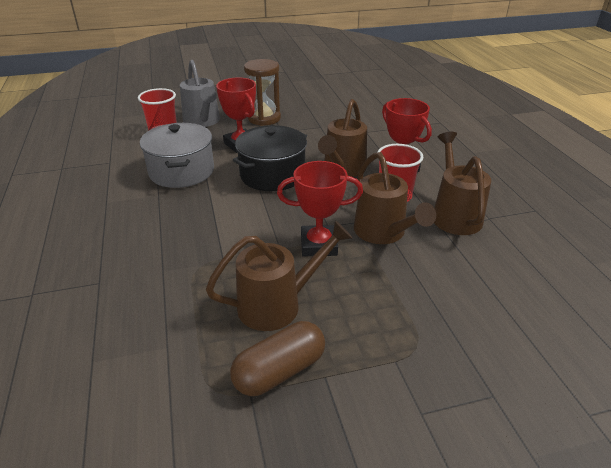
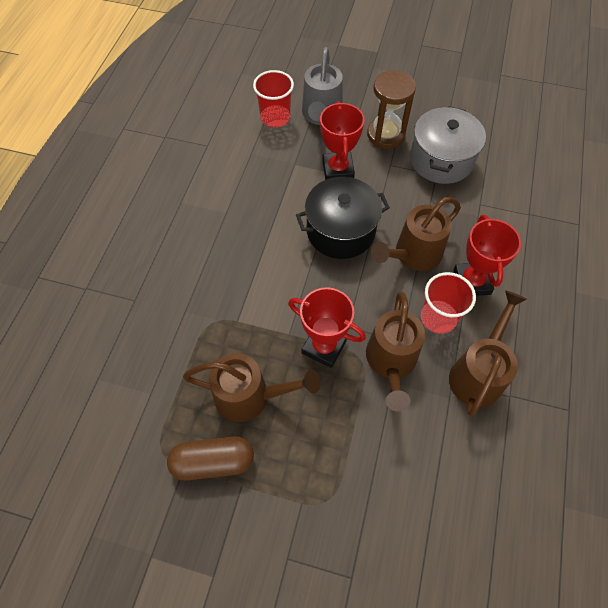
camera: 30 degrees right, 25 degrees up
(181, 171) = (262, 188): grey pot -> grey pot (441, 160)

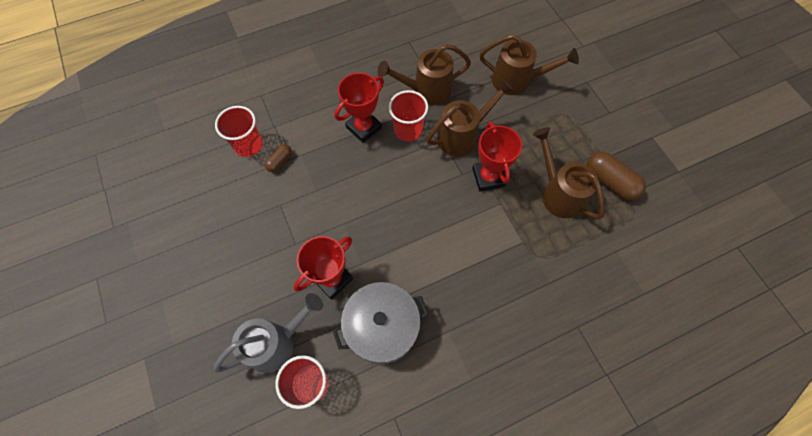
camera: 130 degrees left, 5 degrees up
(340, 231) = (391, 232): black pot -> none
(385, 135) = (262, 270): brown hourglass -> none
(412, 255) = (372, 173): brown watering can -> brown watering can (517, 81)
(441, 160) = (261, 210): grey pot -> grey pot (382, 327)
(483, 197) = (280, 161): none -> brown capsule
(520, 185) = (248, 145): none -> red cup

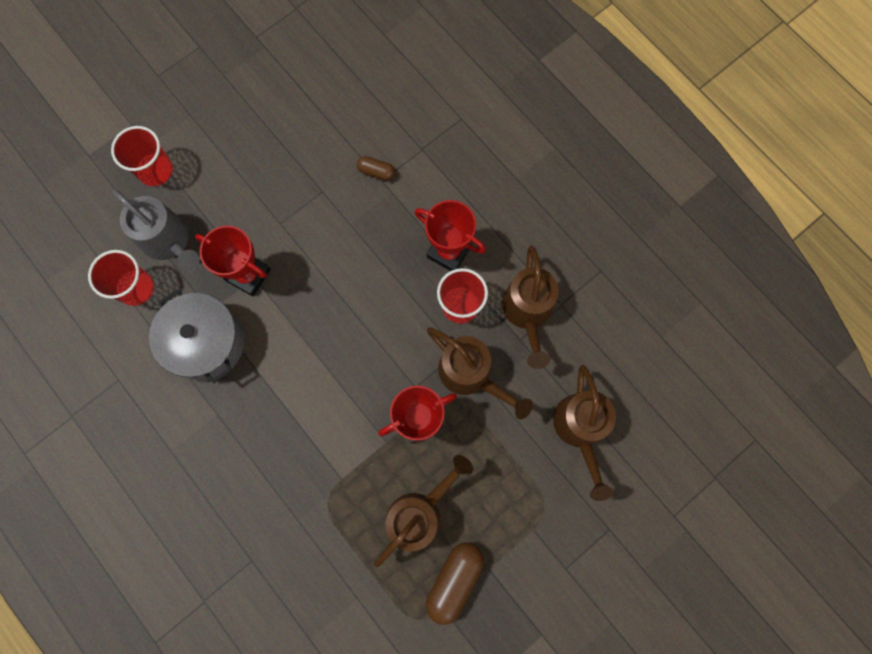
camera: 75 degrees right, 10 degrees up
(248, 145) = (388, 130): red cup -> red cup (156, 170)
(426, 90) = (527, 313): brown watering can -> brown watering can turned 150 degrees counterclockwise

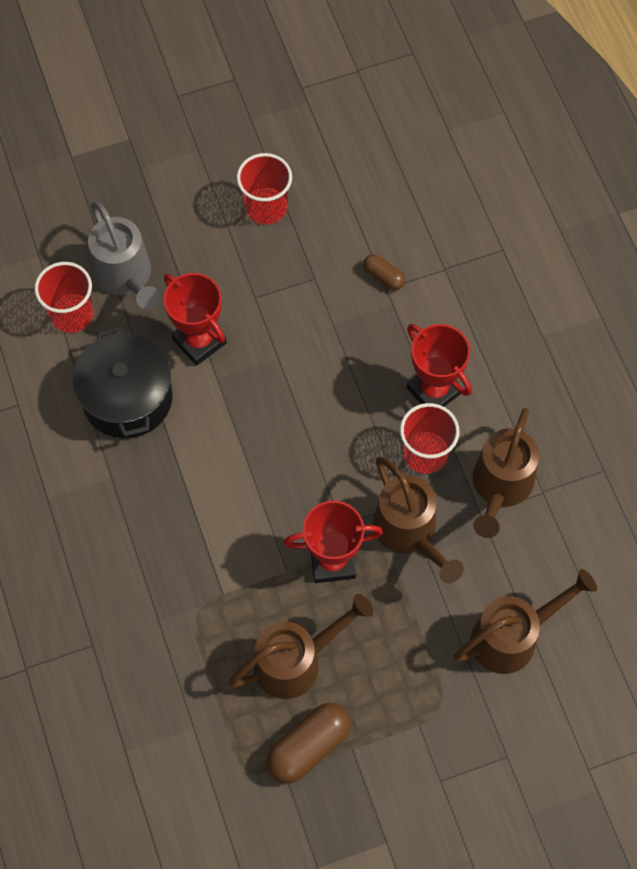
camera: 20 degrees right, 10 degrees down
(156, 170) = (138, 196): red cup -> red cup (266, 207)
(206, 343) = (127, 398): grey pot -> black pot
(580, 430) = (513, 636): brown watering can -> brown watering can turned 135 degrees counterclockwise

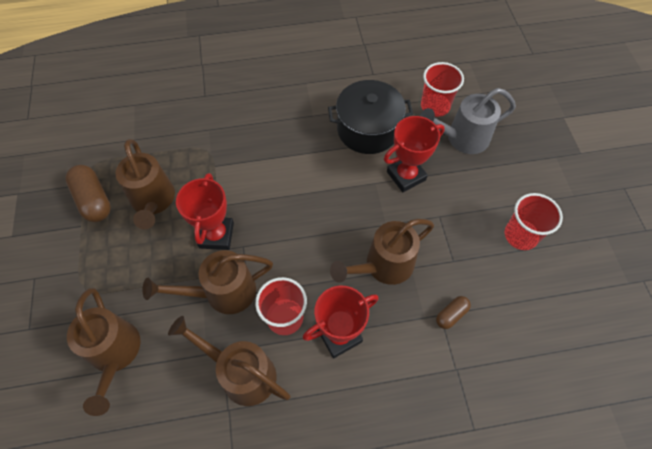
camera: 100 degrees right, 5 degrees down
(337, 354) = (383, 266): none -> brown watering can

